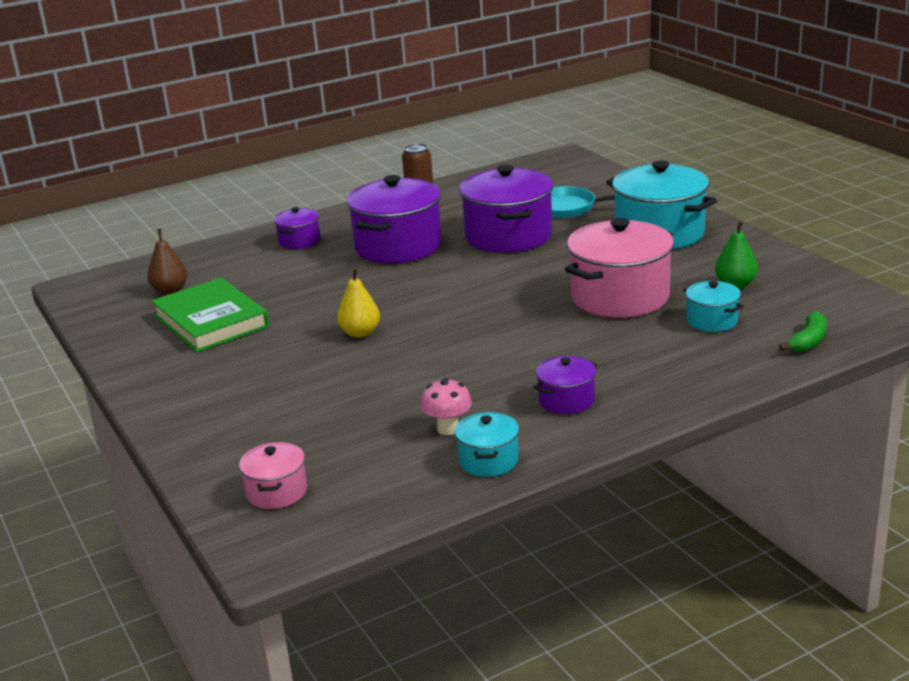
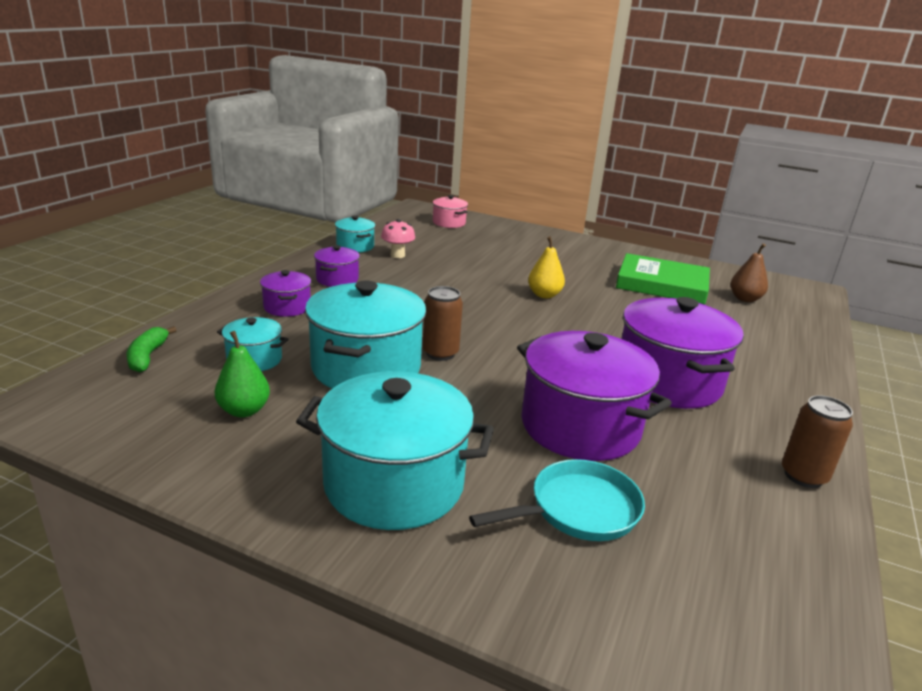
camera: 140 degrees right, 0 degrees up
(299, 241) = (769, 366): purple pot -> purple pot (287, 307)
(545, 297) = (440, 353): none -> brown can
(620, 297) = (366, 368): pink pot -> turquoise pot

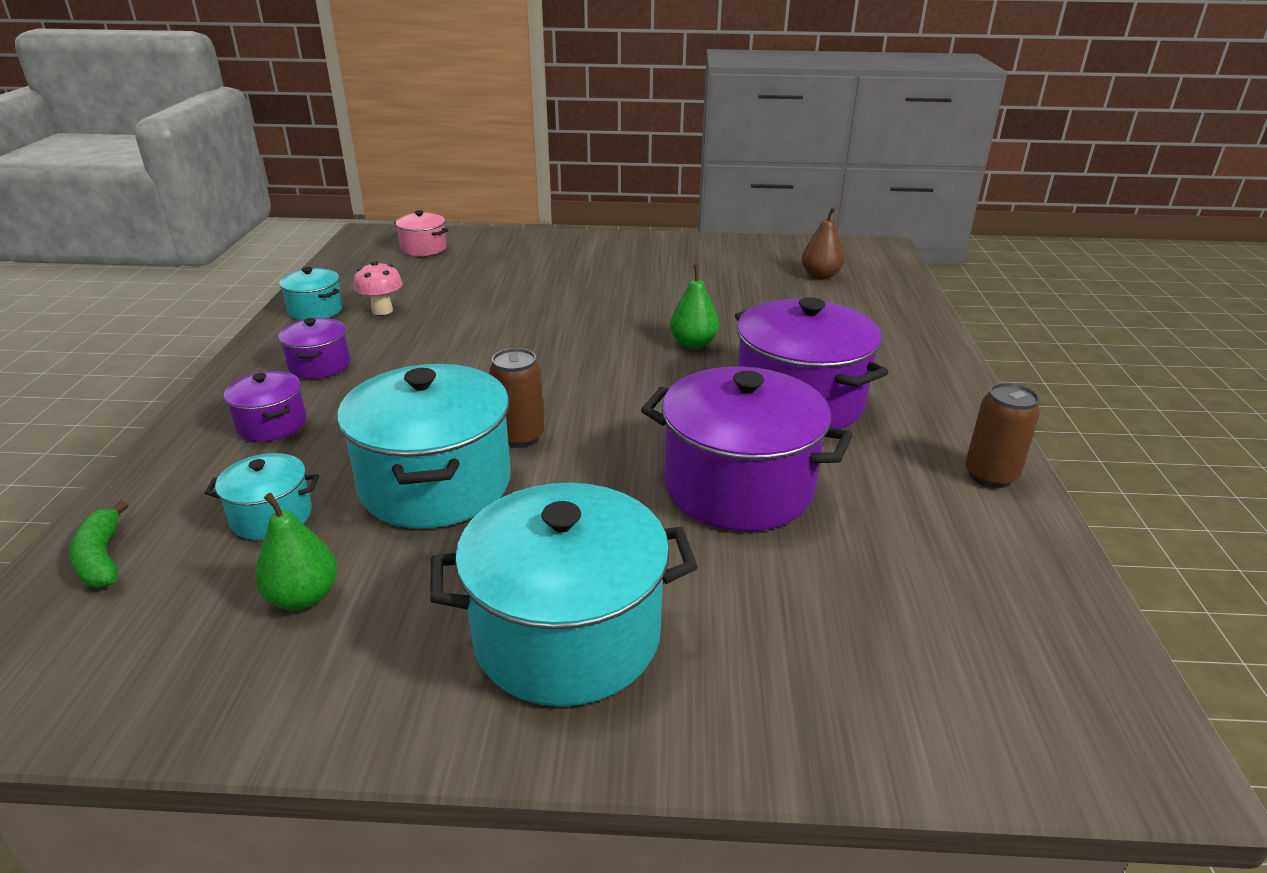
camera: 20 degrees left, 5 degrees up
(544, 295) = (600, 323): yellow pear -> none
(578, 510) = (795, 594): turquoise pan -> none
(607, 323) = (693, 344): none -> green pear
(662, 284) = (724, 278): green book -> none

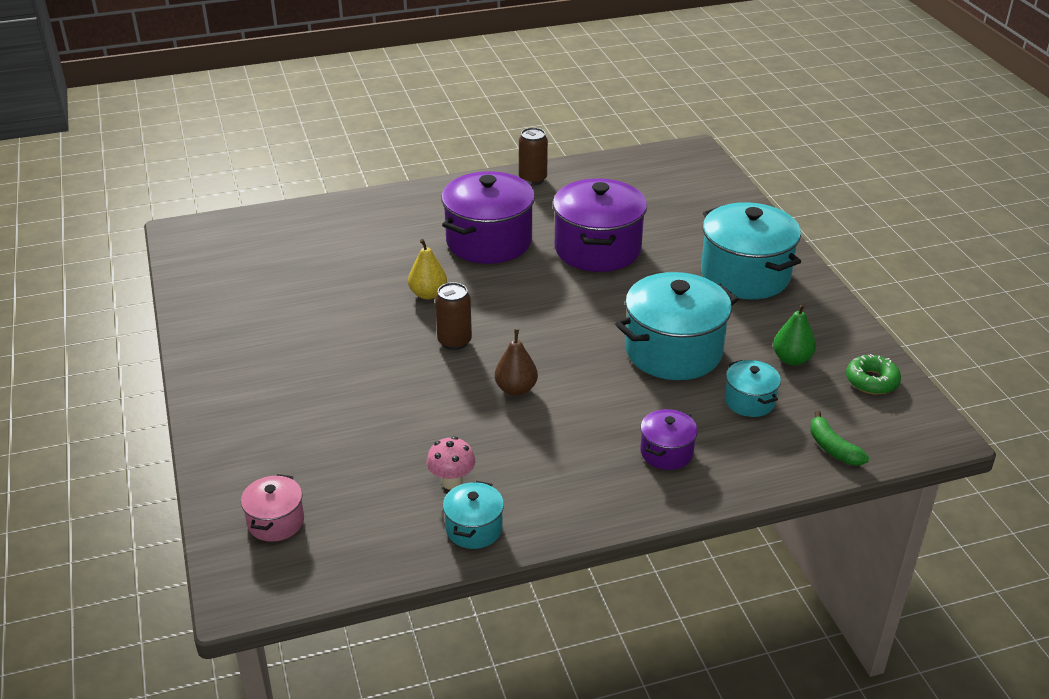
camera: 110 degrees left, 5 degrees up
(102, 558) = (832, 448): green banana -> green banana turned 105 degrees clockwise
(152, 676) = (871, 381): none -> green donut
(319, 365) = (572, 471): purple pot -> none
(520, 437) = (602, 335): brown can -> brown can (454, 341)
(693, 344) = (428, 294): green pear -> yellow pear
(820, 276) = (263, 255): brown pear -> brown pear (516, 389)

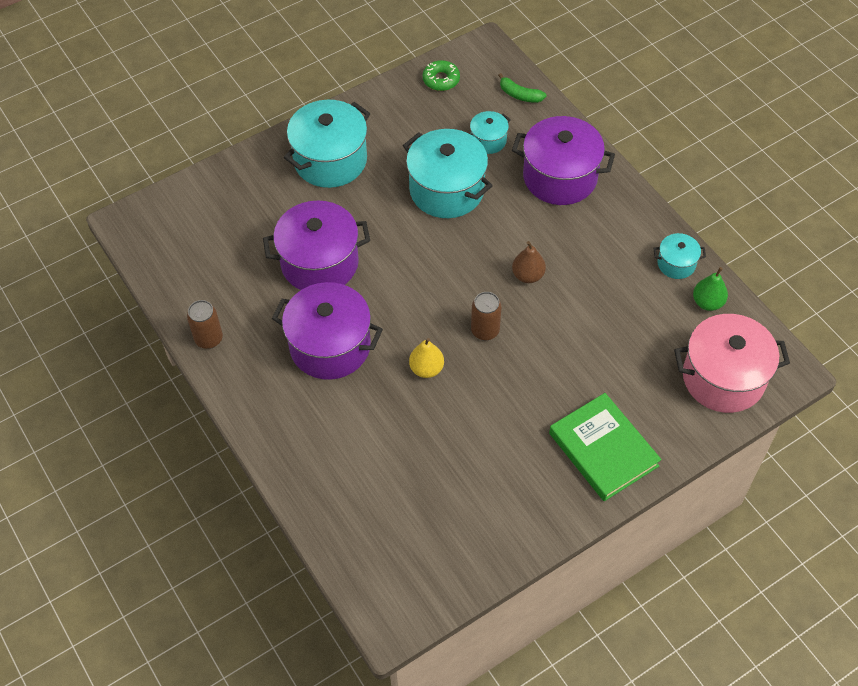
camera: 105 degrees left, 20 degrees up
(252, 394) = (603, 449): none -> green book
(276, 522) = (723, 378): pink pot -> pink pot, size x2.03
(452, 482) = (640, 288): pink mushroom -> none
(666, 452) = (560, 177): purple pot -> purple pot, size x2.03
(792, 359) = (432, 123): green pear -> green pear (707, 302)
(832, 448) = (519, 95): green banana -> green banana turned 75 degrees clockwise

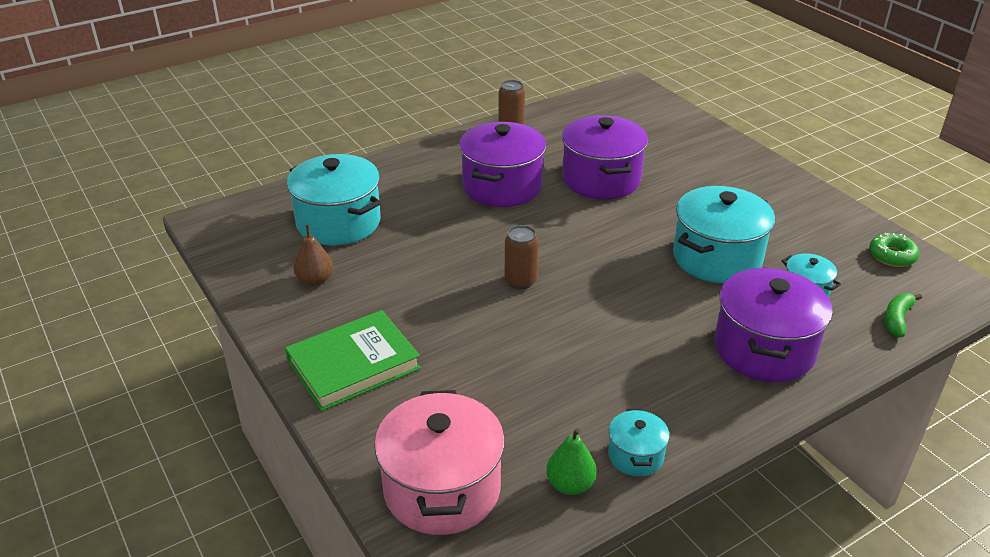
camera: 90 degrees right, 20 degrees down
(330, 160) = (737, 183): turquoise pot -> turquoise pot (338, 222)
(426, 369) = (473, 242): yellow pear -> none
(528, 275) = (600, 315): brown pear -> brown pear (315, 280)

